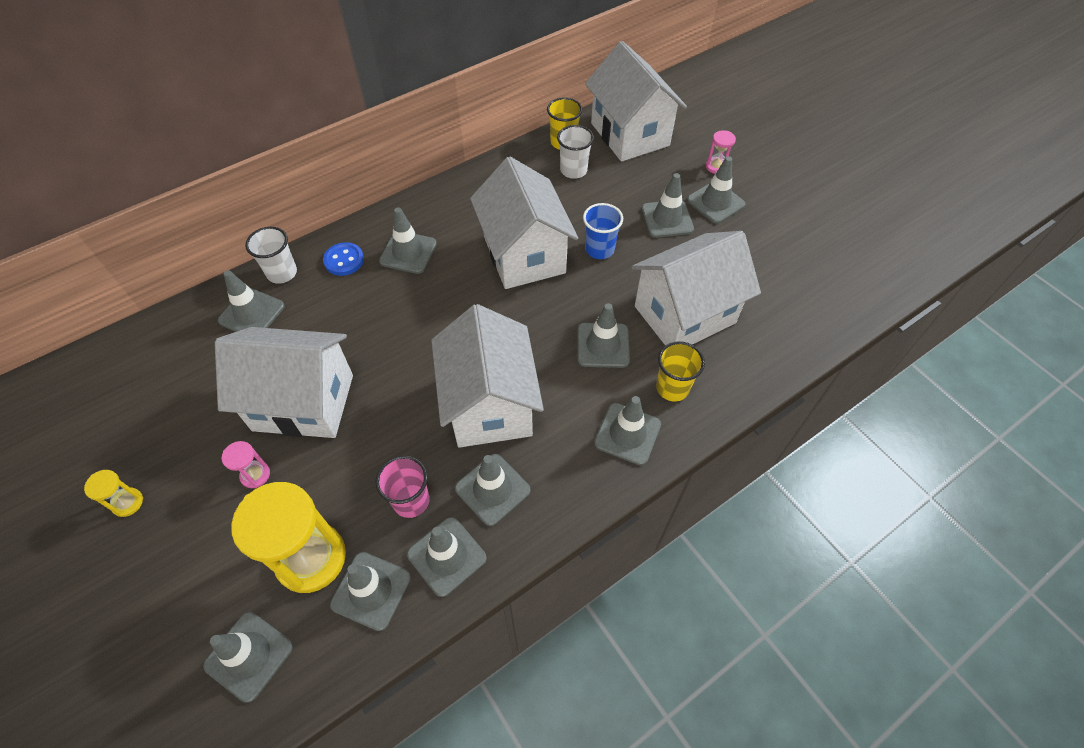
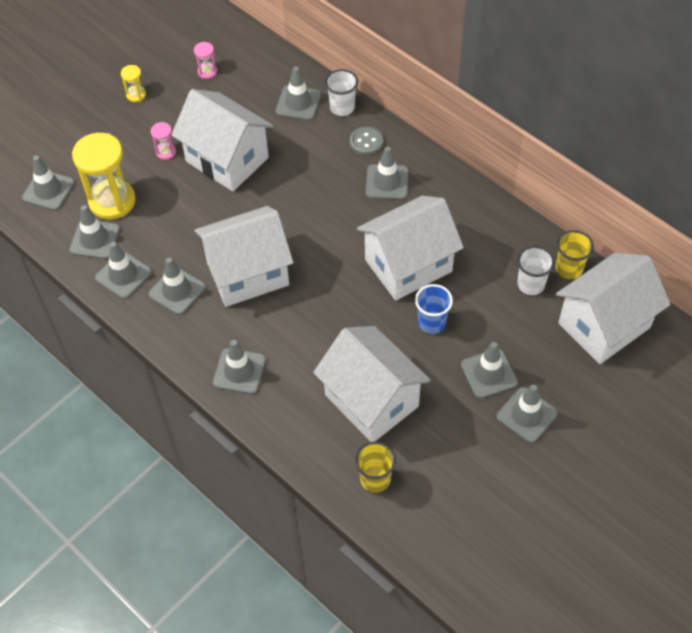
camera: 80 degrees right, 0 degrees up
(303, 402) = (227, 159): white house -> white house turned 45 degrees counterclockwise
(344, 260) = (366, 142): blue button -> grey button
(411, 501) = (160, 244): pink cup -> none
(603, 345) = (322, 341): grey traffic cone -> none
(672, 388) = (290, 399): yellow cup -> yellow cup (375, 479)
(716, 167) = (582, 411): pink hourglass -> pink hourglass (207, 72)

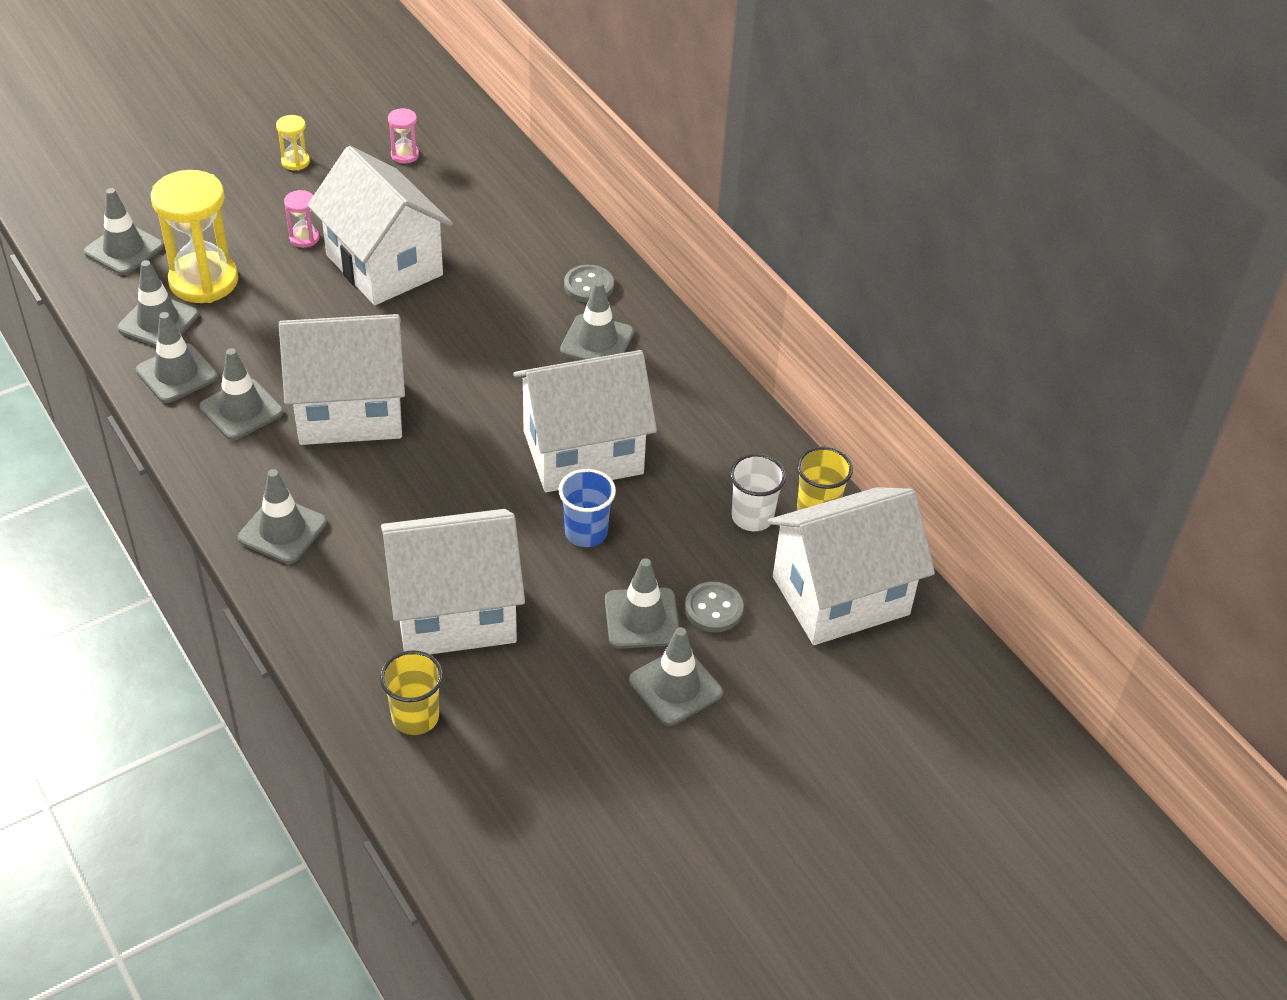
camera: 10 degrees right, 10 degrees down
(298, 103) = (514, 218): grey traffic cone -> none
(342, 107) = (573, 236): white cup -> none
(371, 400) = (455, 613): white house -> white house turned 75 degrees counterclockwise
(530, 355) = (713, 609): none -> grey button

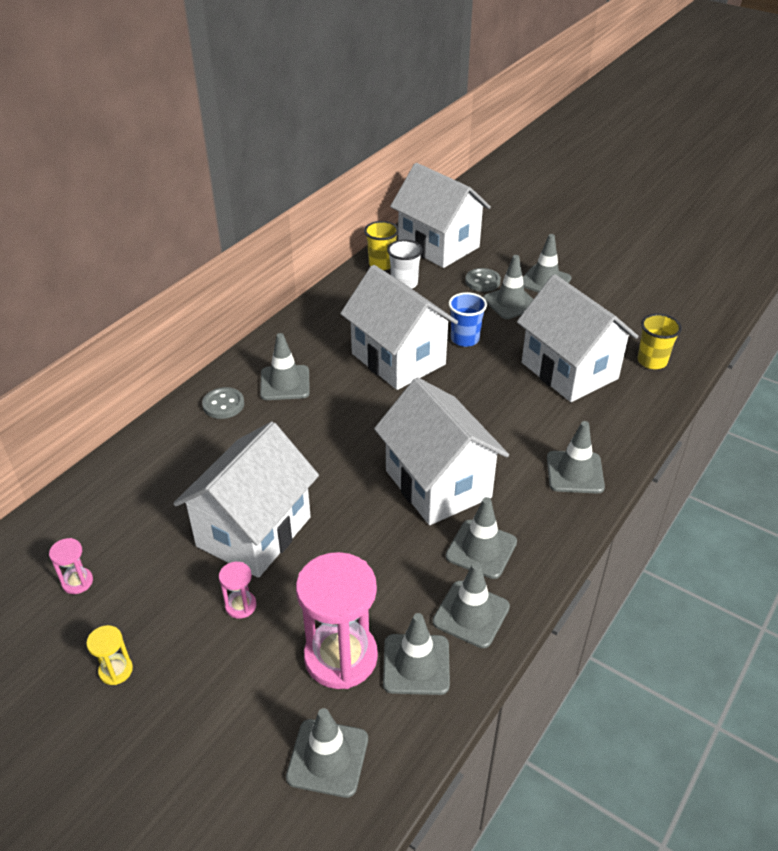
camera: 110 degrees left, 5 degrees down
(204, 281) = (341, 657): yellow hourglass -> pink hourglass

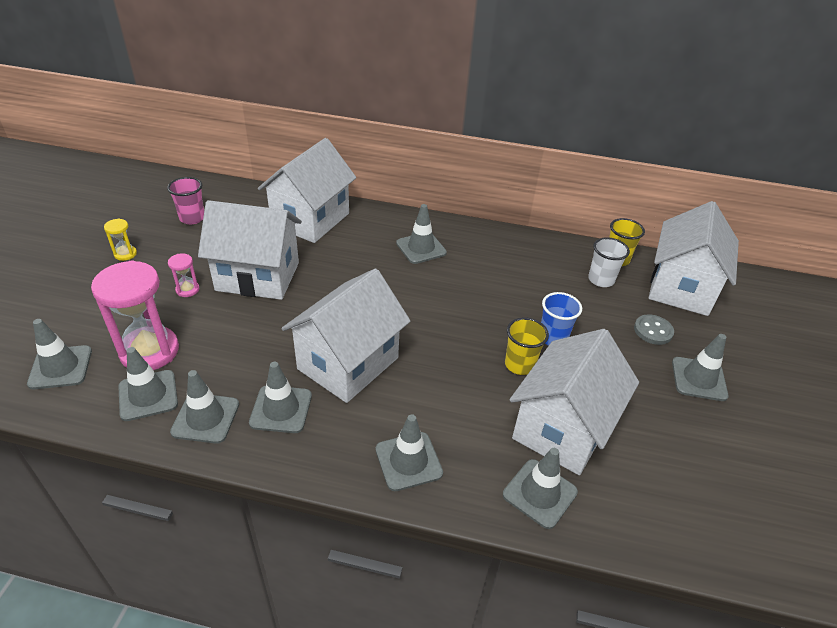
camera: 65 degrees right, 0 degrees up
(77, 582) = (192, 218): pink hourglass -> pink cup
(223, 404) = (379, 226): grey button -> none
(398, 359) = (493, 301): white house -> white house (311, 220)
(510, 303) = (637, 359): grey traffic cone -> grey traffic cone (539, 493)
(652, 361) = (635, 505): yellow cup -> yellow cup (519, 364)

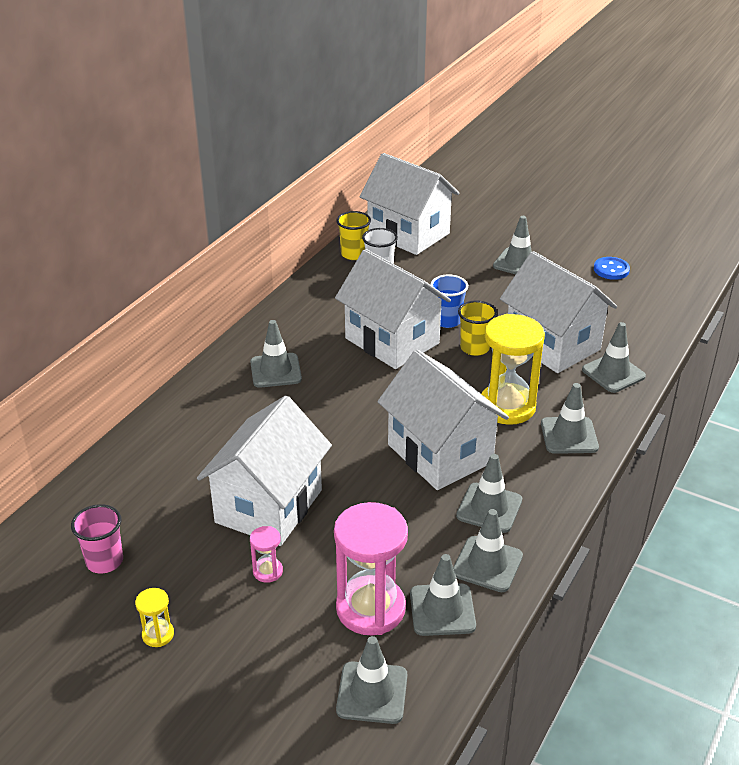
camera: 70 degrees left, 5 degrees down
(311, 220) = (172, 448): white house -> white house (392, 341)
(436, 403) = (507, 407): none -> yellow hourglass
(653, 331) = (457, 266): grey button -> none
(757, 471) = (611, 270): none -> blue button

